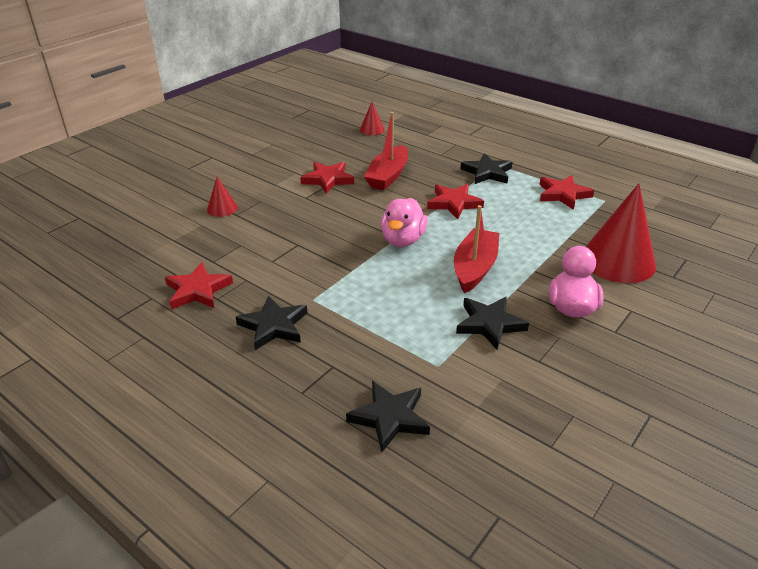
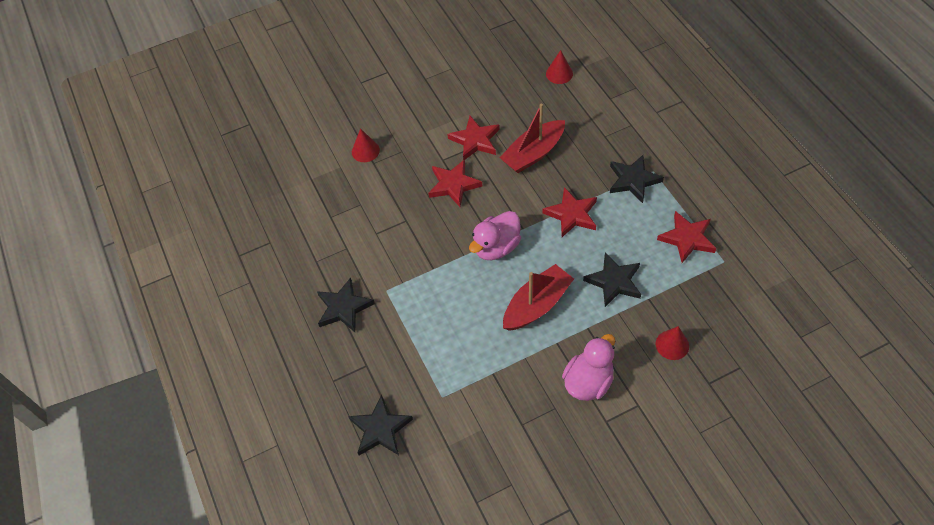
camera: 30 degrees right, 20 degrees up
(197, 290) = (305, 247): red star -> red star (453, 185)
(490, 324) = (508, 372): black star -> black star (614, 281)
(617, 261) = (672, 345): red cone -> red cone, size x0.47

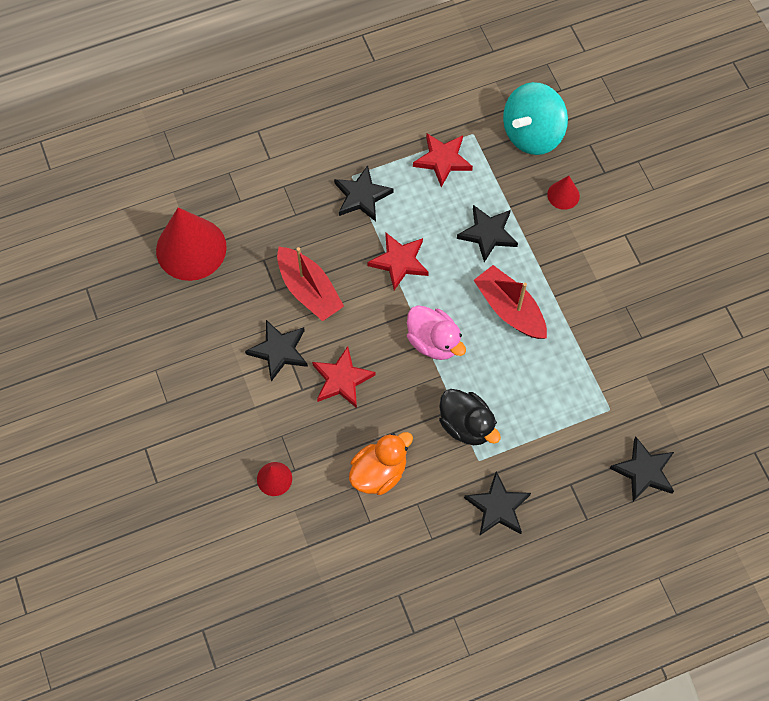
camera: 90 degrees left, 10 degrees up
(373, 219) = (379, 472): none -> orange duck
(418, 278) = (466, 425): none -> black duck
(475, 140) = (279, 351): red star -> black star
(559, 73) = (191, 248): red cone -> red cone, size x2.14
(588, 381) = (599, 273): pink duck -> none
(738, 312) = (532, 134): none -> turquoise spinning top

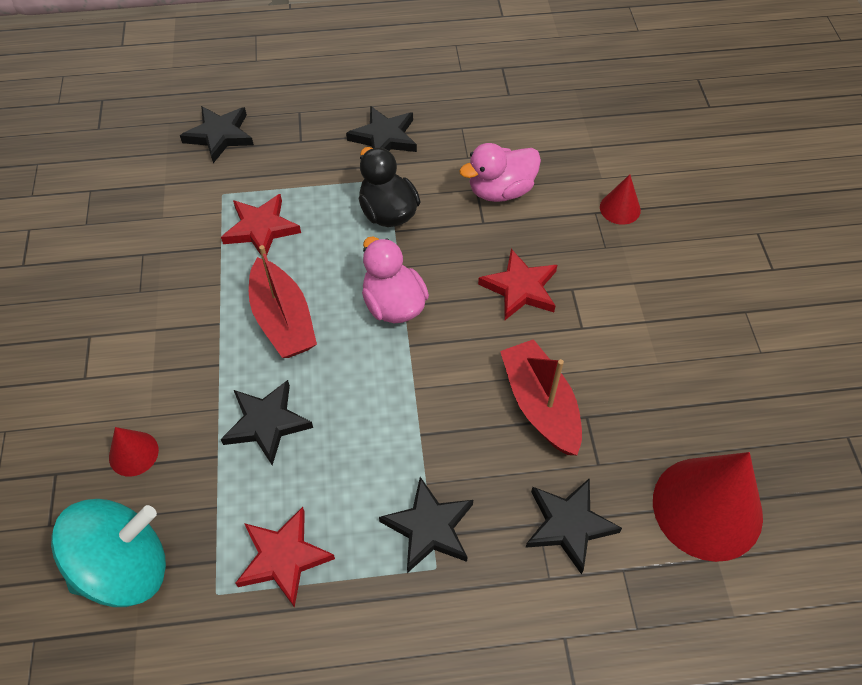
camera: 165 degrees left, 10 degrees down
(279, 351) = (594, 338): black star -> black star (568, 525)
(379, 472) = (500, 191): orange duck -> pink duck
(399, 262) = (404, 414): red star -> red star (261, 229)

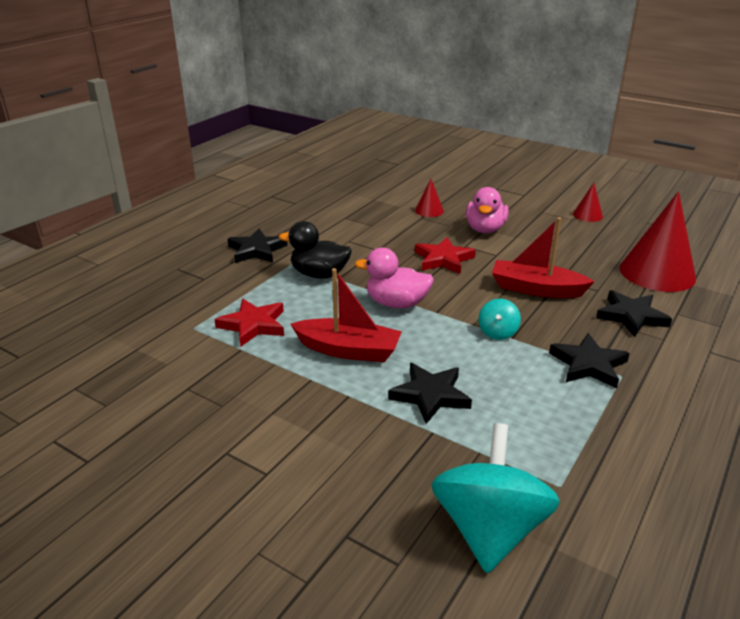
camera: 50 degrees left, 25 degrees down
(133, 453) = (380, 476): red cone -> red cone (587, 215)
(219, 135) = (137, 306): black star -> none
(283, 558) = (557, 437): red star -> none
(418, 417) = (497, 332): none -> turquoise spinning top
(500, 191) = (362, 234): pink duck -> pink duck (485, 229)

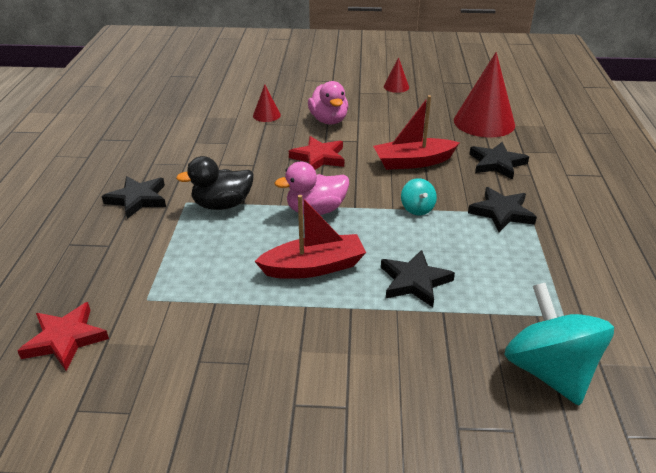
camera: 30 degrees left, 5 degrees up
(253, 325) = (205, 275): red star -> red star (65, 339)

